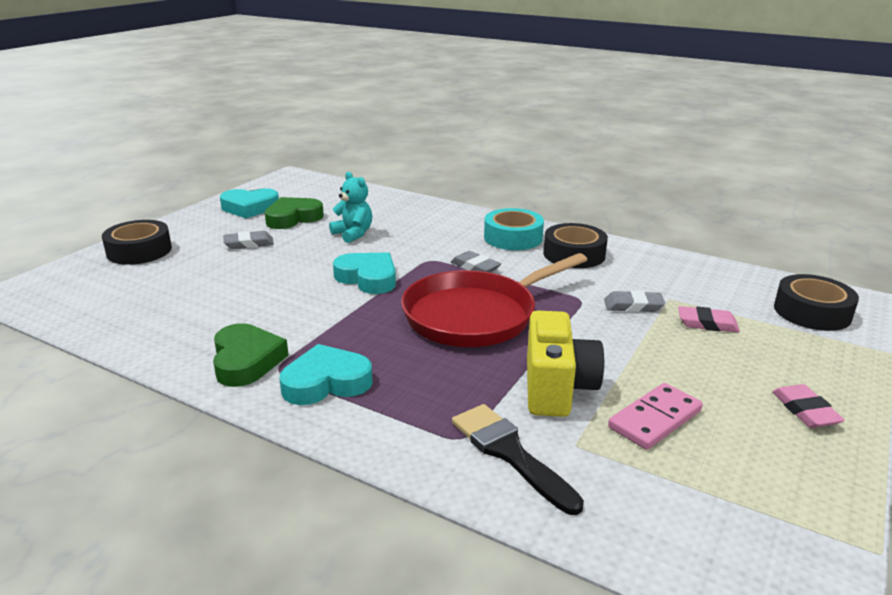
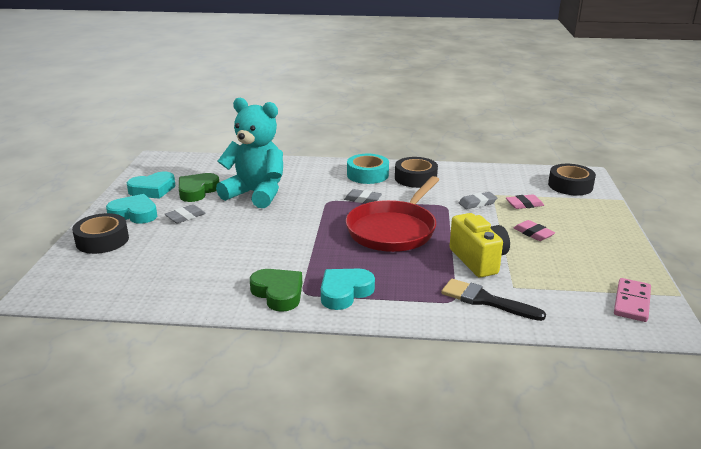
camera: 25 degrees left, 0 degrees up
(353, 234) = (256, 194): turquoise teddy bear -> turquoise teddy bear, size x2.03
(368, 278) = (300, 222): turquoise heart -> turquoise heart (134, 214)
(654, 419) = (540, 263): pink domino -> pink domino (631, 302)
(805, 410) = (605, 239): pink eraser -> pink eraser (533, 233)

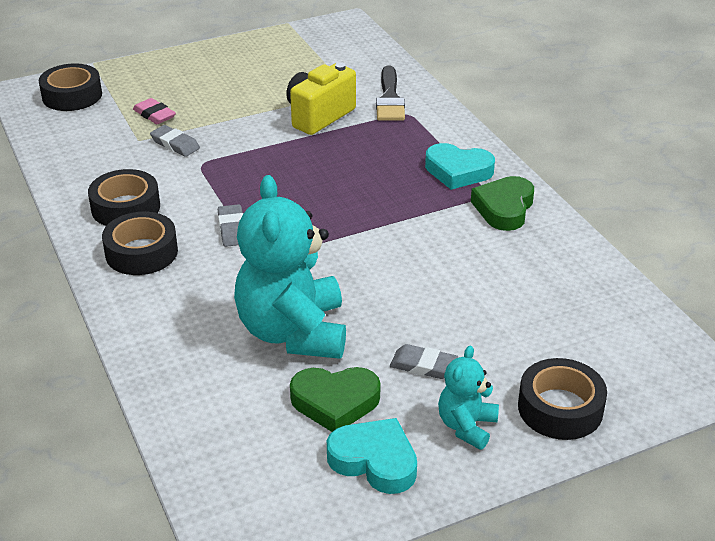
camera: 120 degrees left, 10 degrees up
(134, 214) = (466, 426): turquoise heart -> turquoise teddy bear
(367, 175) = (141, 252): turquoise tape -> black tape
(393, 230) = (299, 181): red pan -> none
(533, 233) = (228, 98): pink eraser -> none
(631, 302) = (321, 39): pink domino -> none

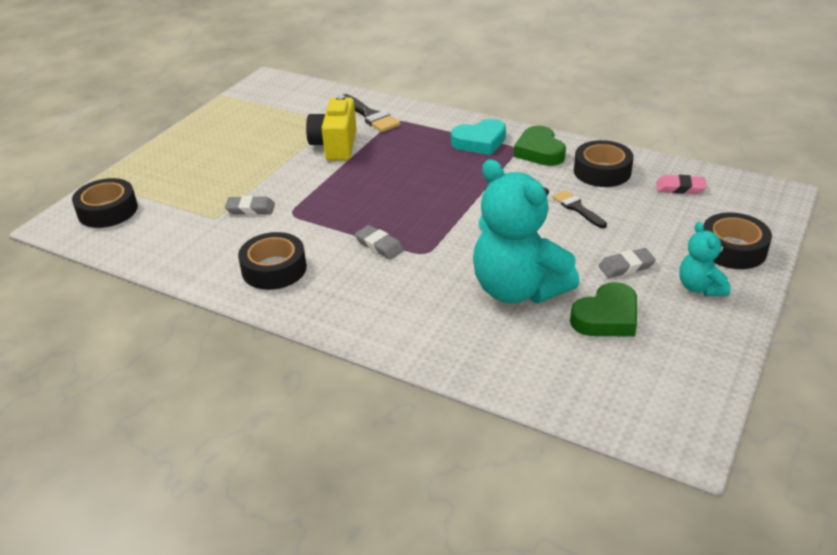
camera: 35 degrees left, 0 degrees up
(141, 252) = (333, 293): black tape -> black tape (602, 171)
(154, 115) = (202, 196): pink eraser -> pink eraser (680, 188)
(374, 461) = (680, 338): turquoise heart -> none
(459, 284) = (577, 208): none -> black brush

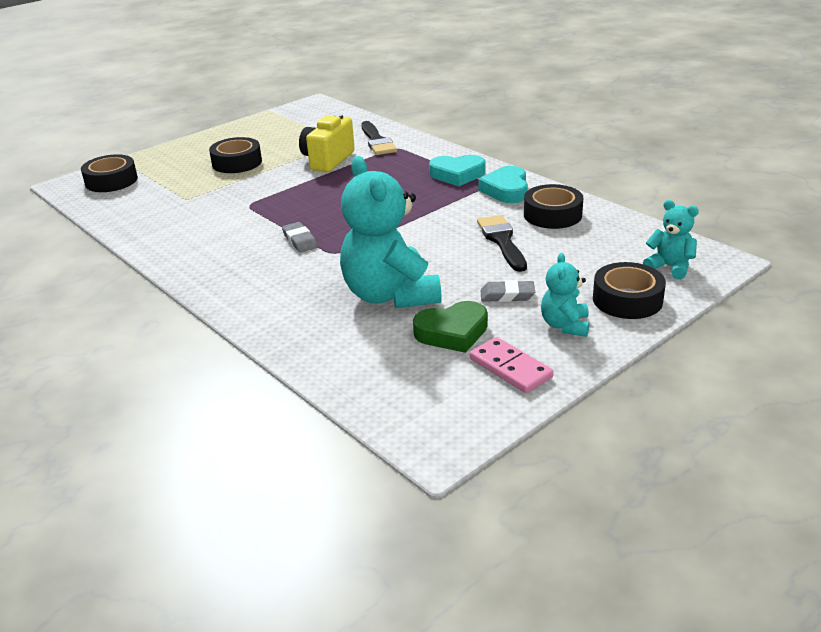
camera: 20 degrees right, 5 degrees down
(250, 209) = (219, 196): grey eraser -> none
(274, 269) = (200, 243): black tape -> black tape (237, 163)
(539, 151) = (506, 190): green heart -> turquoise heart
(577, 208) = (502, 241): black brush -> black brush, size x1.52
(680, 188) = (619, 240): pink eraser -> none
(686, 343) = (510, 368): none -> pink domino
(743, 208) = (670, 267): none -> turquoise teddy bear

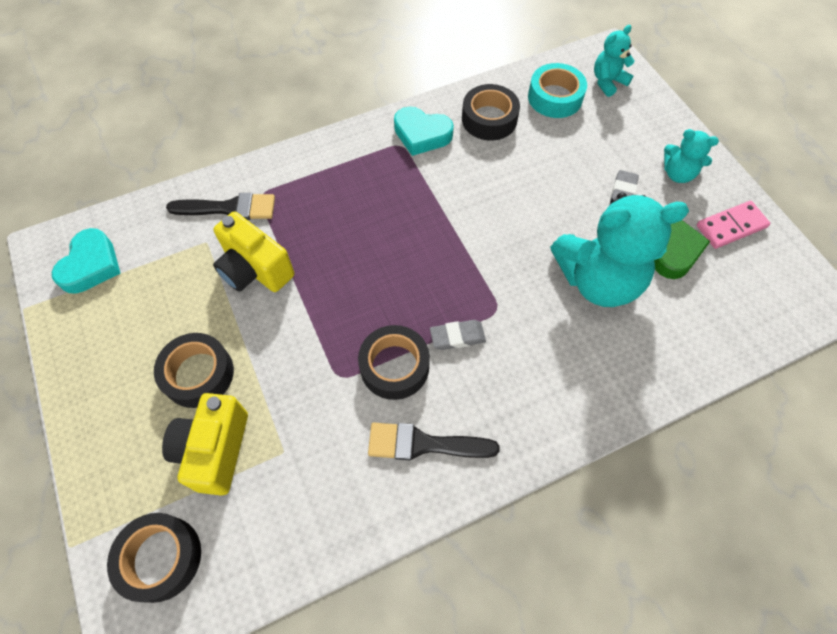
camera: 75 degrees left, 30 degrees up
(183, 179) = (215, 450): none -> yellow camera
(457, 174) = (365, 161): turquoise heart -> turquoise heart (91, 265)
(502, 241) = (525, 169): black brush -> black brush (424, 444)
(614, 241) = (555, 97): none -> turquoise tape
(627, 300) = (649, 124): black tape -> black tape (394, 366)

